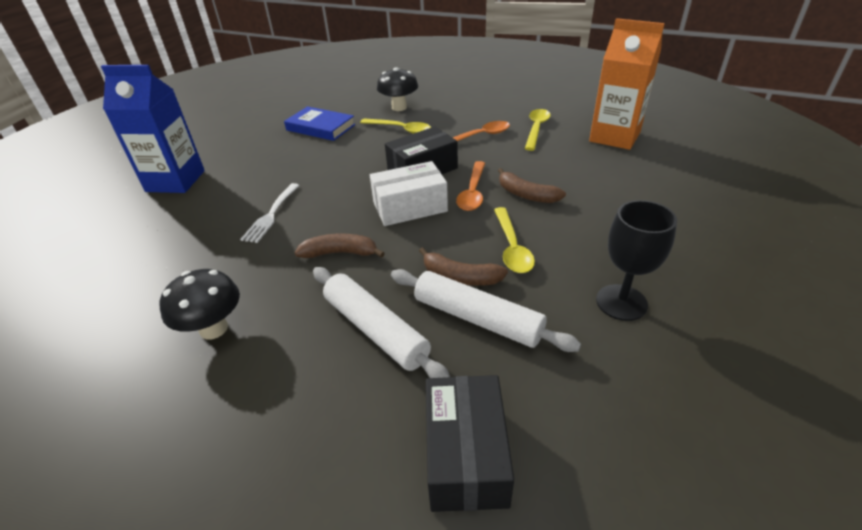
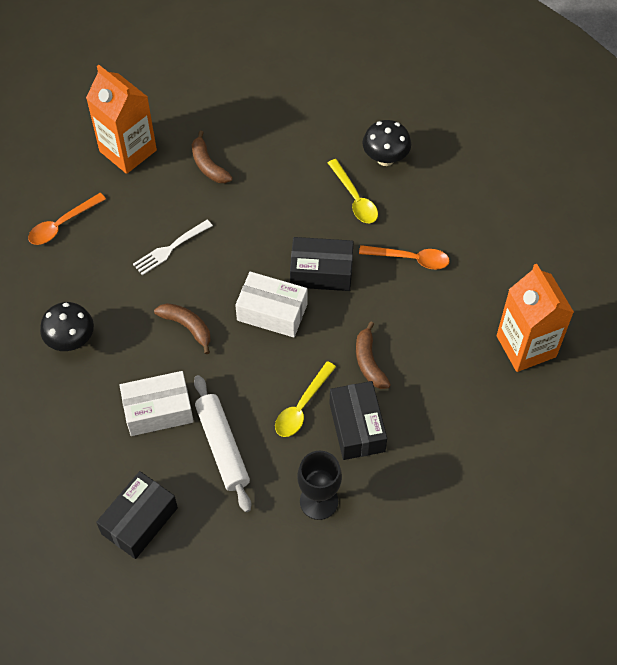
camera: 35 degrees right, 20 degrees up
(175, 181) = (128, 151): blue carton -> orange carton
(320, 127) = (289, 145): blue book -> none
(375, 330) = (158, 410): white rolling pin -> white box
(460, 277) = (243, 407): brown banana -> brown banana (208, 165)
(473, 192) = (332, 329): orange spoon -> orange spoon (62, 224)
(536, 129) = (472, 284): yellow spoon -> none
(574, 234) = (357, 427): none -> black box

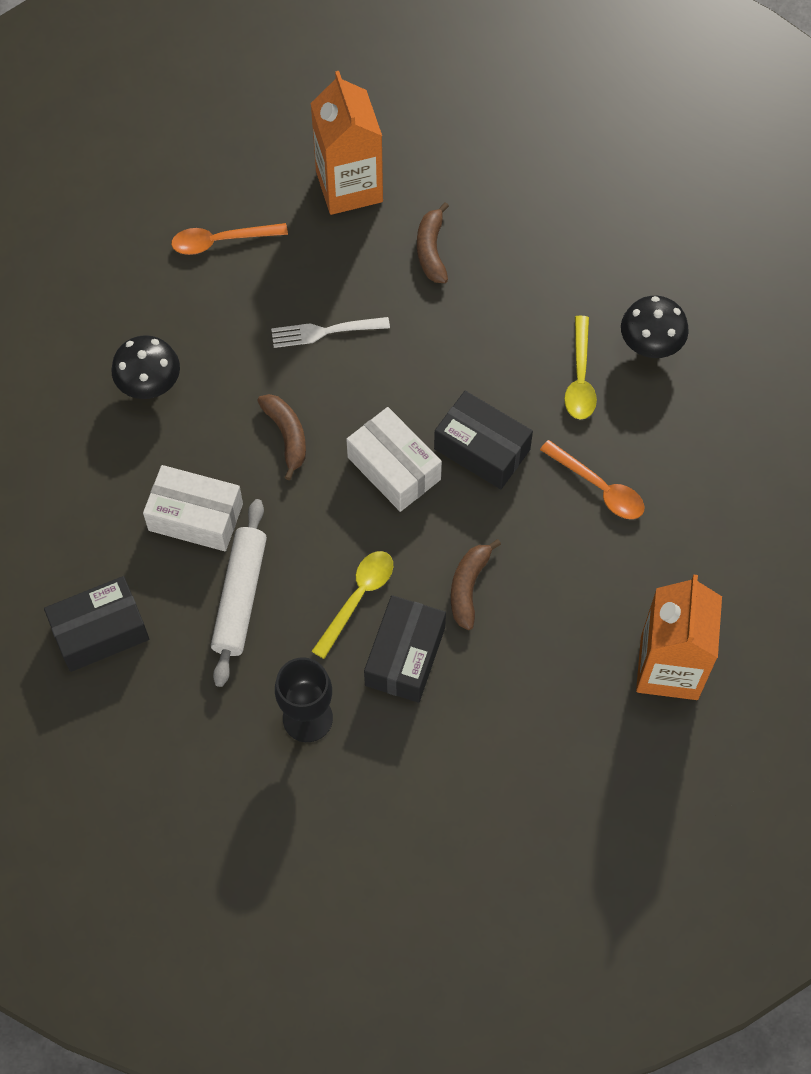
camera: 30 degrees right, 5 degrees up
(302, 406) = (358, 598): yellow spoon -> yellow spoon turned 150 degrees clockwise

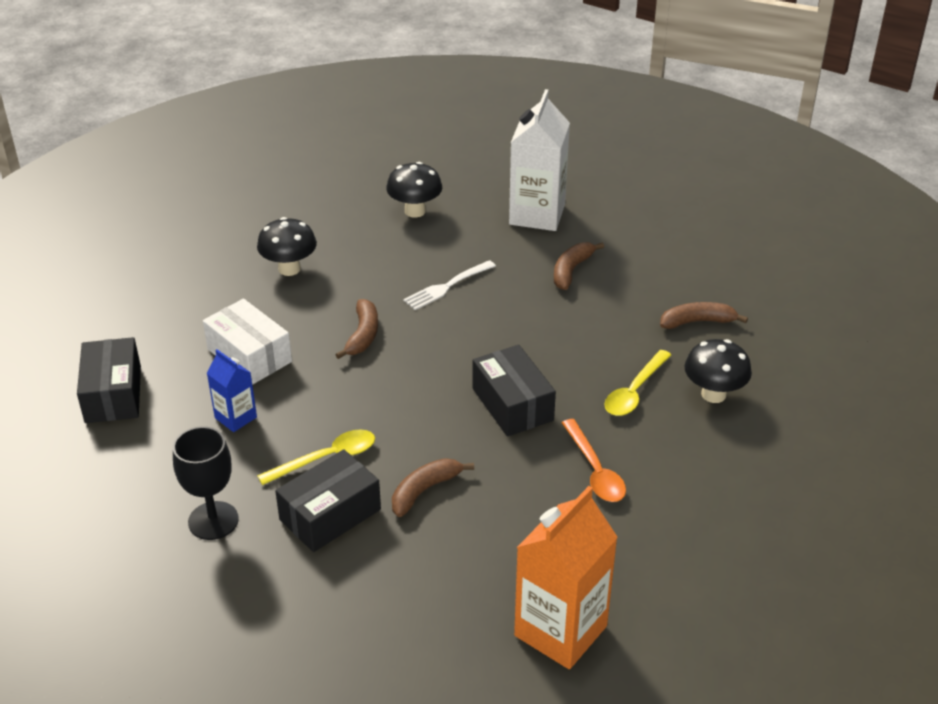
camera: 30 degrees right, 25 degrees down
(100, 631) = (113, 394): black box -> black box turned 75 degrees clockwise
(221, 241) = (415, 211): orange spoon -> black mushroom
(240, 597) = (235, 417): white rolling pin -> blue carton
(325, 331) = (447, 286): white fork -> white fork turned 60 degrees counterclockwise
(349, 186) = (537, 214): orange carton -> white carton
(394, 468) = (429, 388): white box -> none
(587, 261) = (697, 322): none -> brown banana

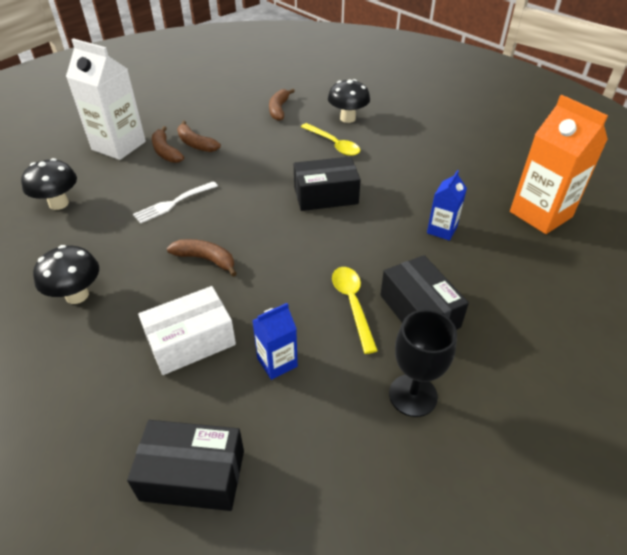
camera: 75 degrees left, 5 degrees up
(424, 490) = (403, 253): brown banana -> brown banana (166, 152)
(447, 286) = (173, 203): white fork -> white fork turned 75 degrees clockwise
(483, 523) = (442, 230): none -> blue carton
(595, 470) = (401, 174): orange spoon -> none

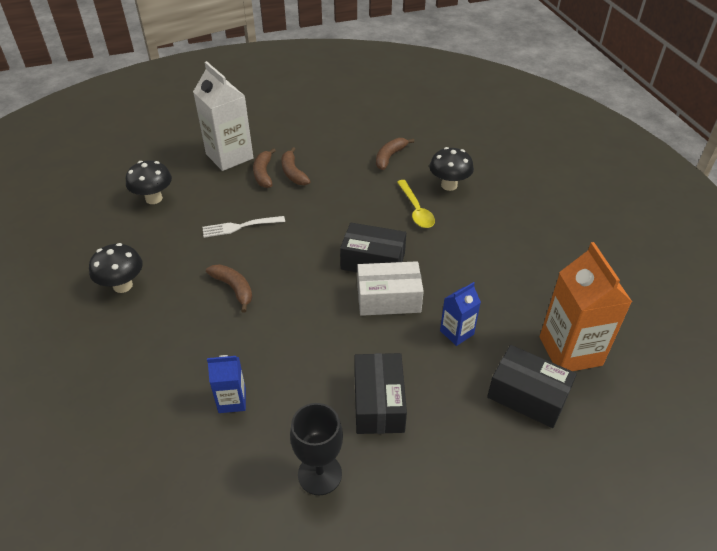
camera: 25 degrees right, 0 degrees up
(191, 341) = (180, 357): white box -> white box (388, 299)
(193, 475) = (118, 463): black box -> black box (527, 395)
(352, 304) = (325, 374): yellow spoon -> none

